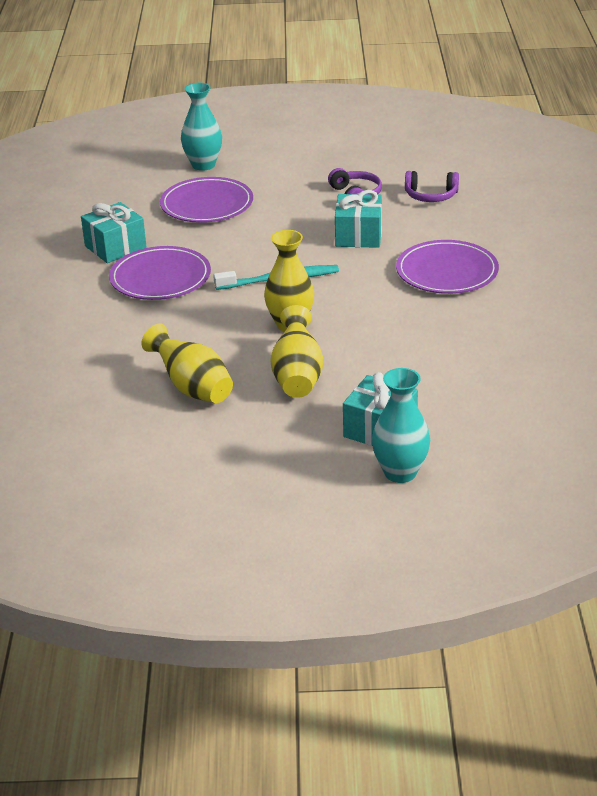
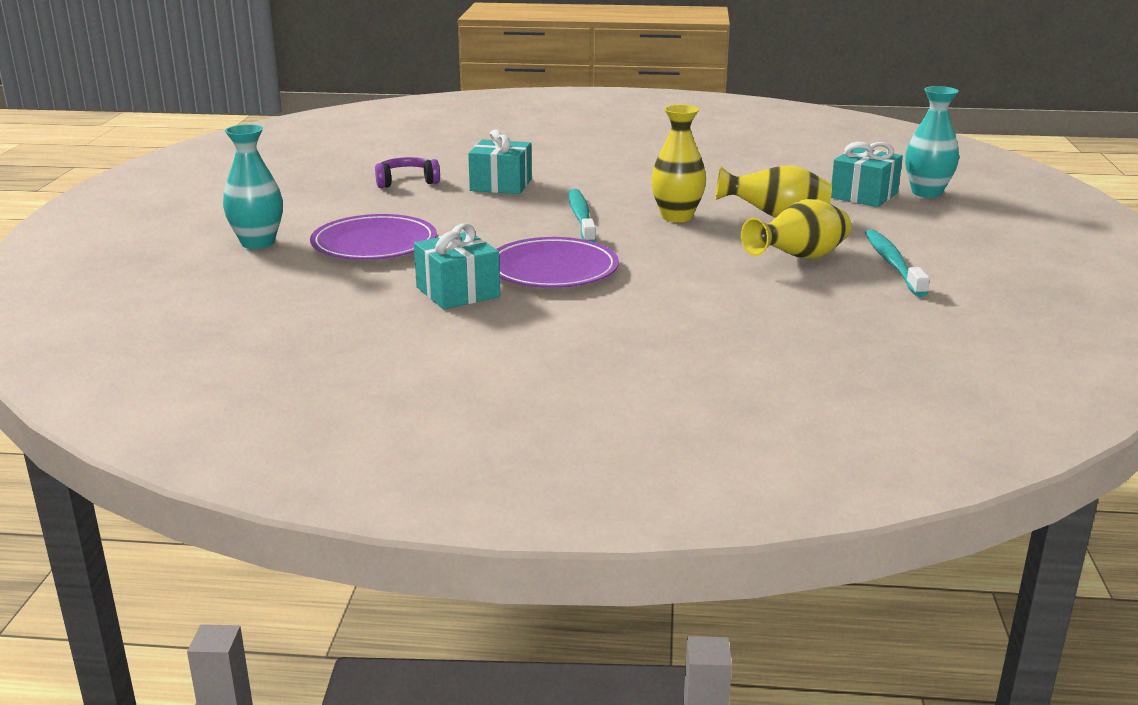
camera: 85 degrees left, 10 degrees down
(184, 437) = (893, 263): none -> turquoise toothbrush
(431, 196) = (433, 157): purple headphones -> none
(447, 272) = (592, 161): purple plate -> none

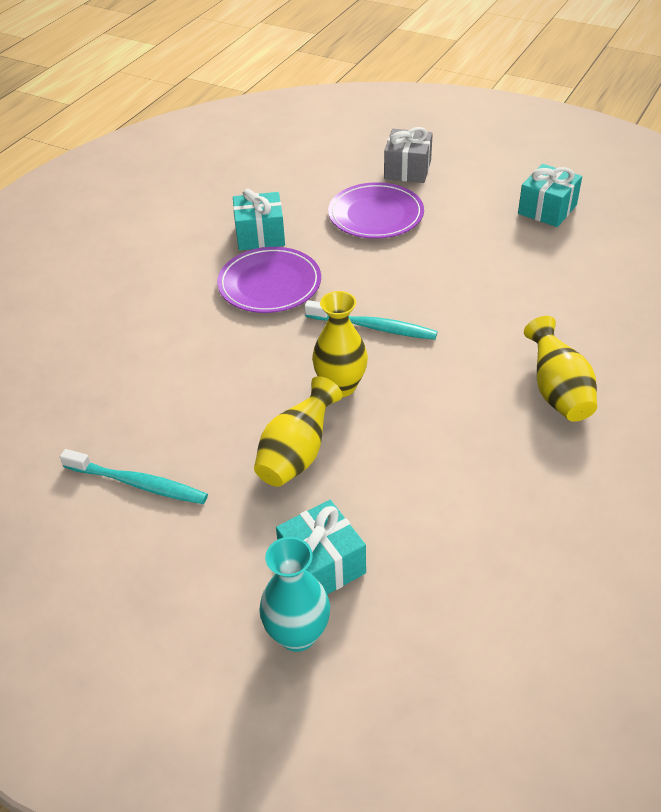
camera: 115 degrees right, 20 degrees up
(258, 243) = (407, 169): turquoise vase -> grey gift
(406, 181) = (524, 251): purple headphones -> none
(501, 185) = (490, 301): turquoise gift -> turquoise gift (547, 209)
(799, 258) = (193, 426): yellow vase -> yellow vase (557, 392)

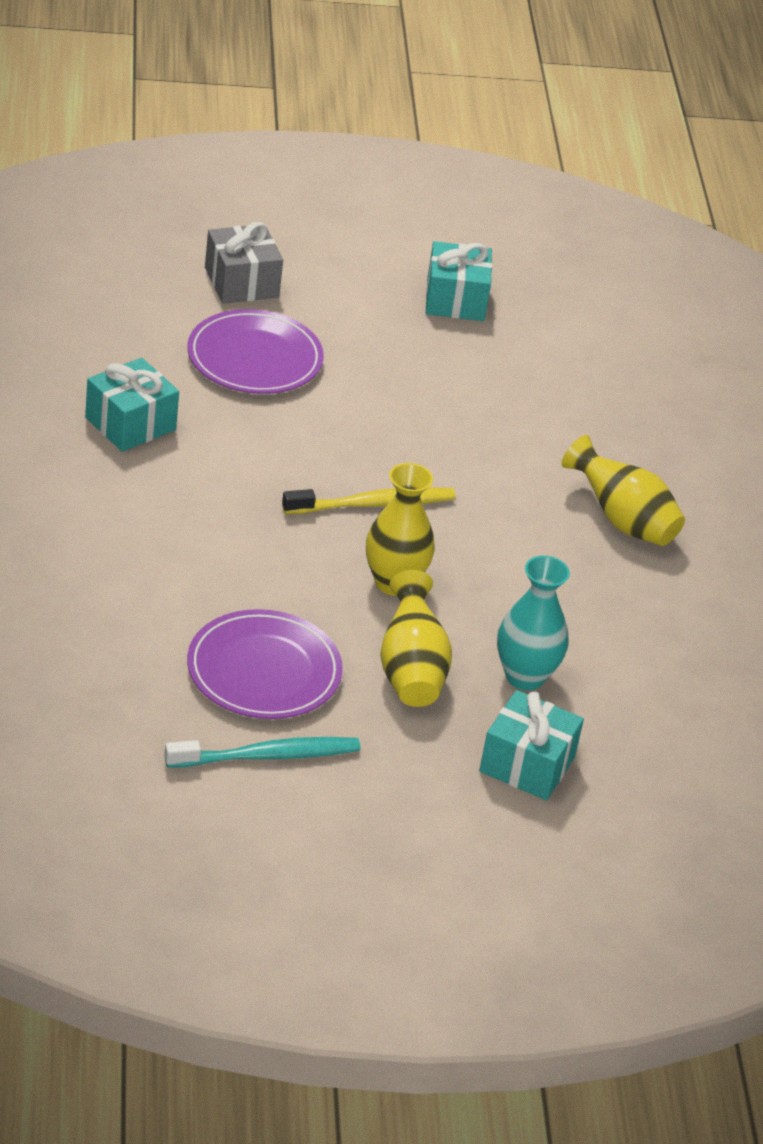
camera: 40 degrees left, 5 degrees down
(269, 284) = (202, 485): purple plate -> purple plate (264, 670)
(297, 634) = (556, 832): turquoise vase -> turquoise vase (525, 676)
(373, 327) = (373, 504): turquoise toothbrush -> yellow toothbrush

